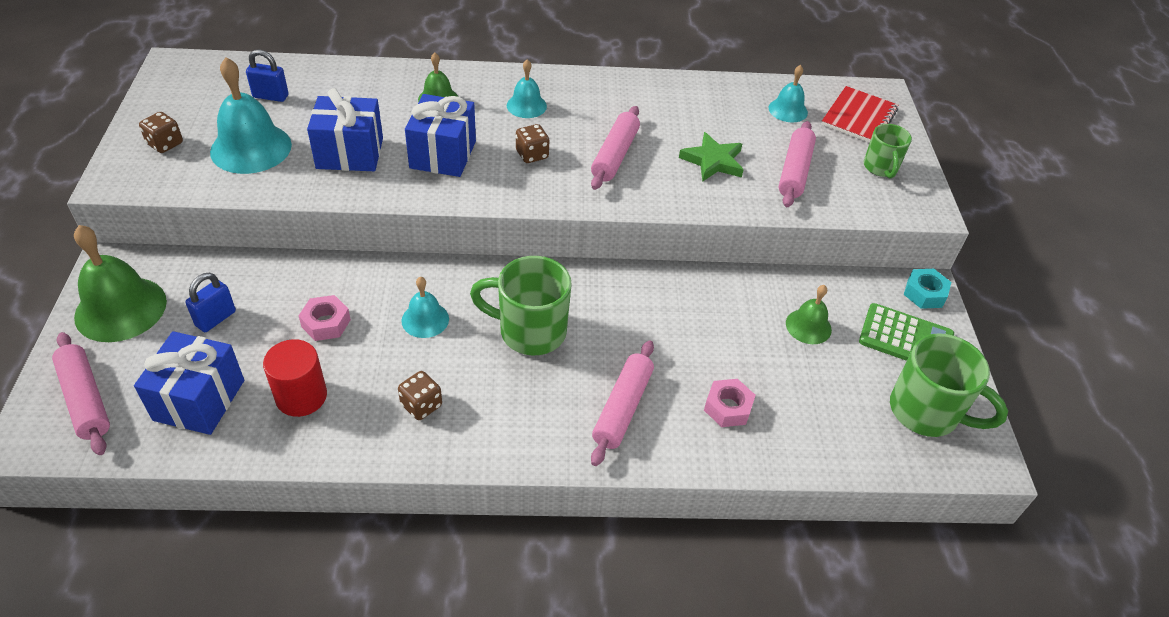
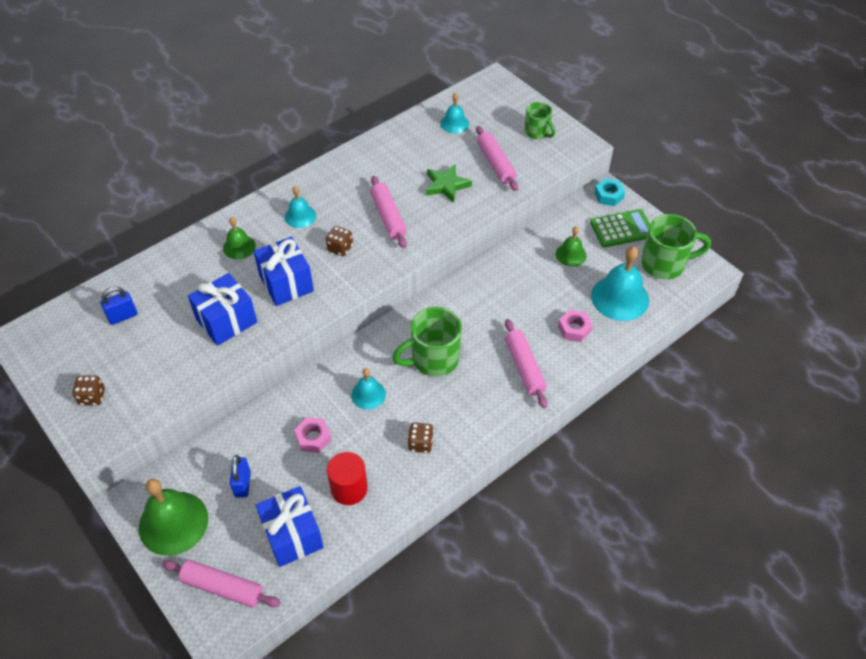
camera: 35 degrees left, 5 degrees up
(251, 148) = (156, 360): turquoise bell -> turquoise bell (620, 297)
(859, 117) = (496, 104): red notebook -> none

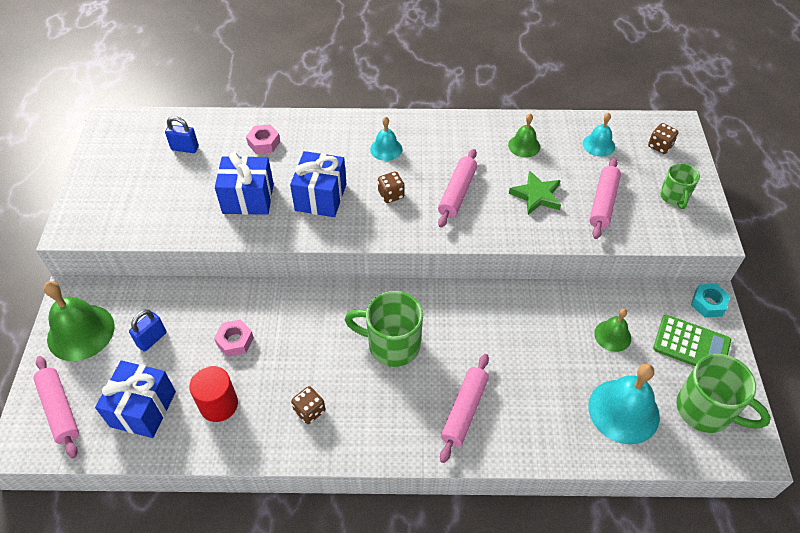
camera: 40 degrees right, 0 degrees up
(92, 397) = (106, 195): brown dice -> brown dice (660, 146)
(239, 247) = (316, 146): green bell -> green bell (524, 146)
(368, 394) = (310, 336): turquoise bell -> none
(574, 329) = (547, 409): pink nut -> pink nut (264, 143)

